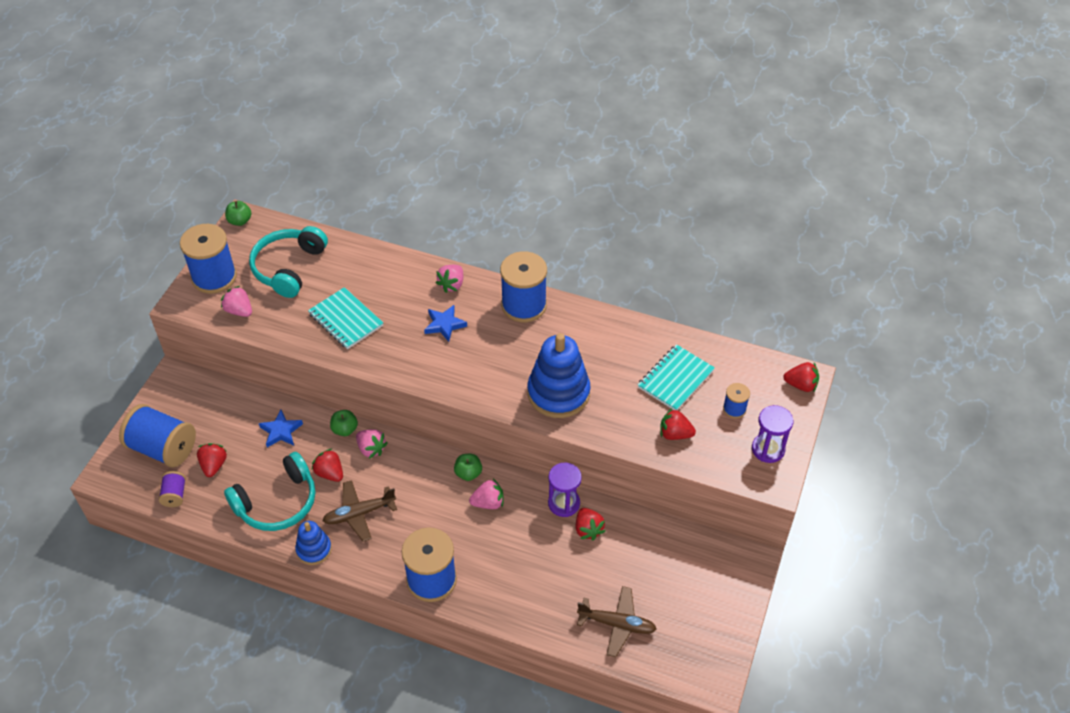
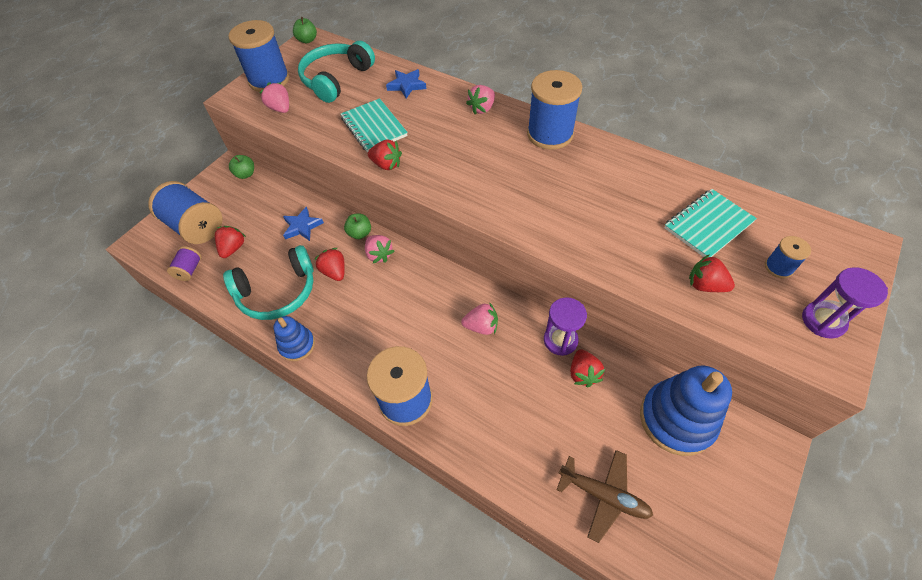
camera: 15 degrees right, 5 degrees up
(359, 514) = (351, 316): brown plane -> none
(444, 325) = (467, 142): blue star -> blue star (407, 85)
(468, 473) = (467, 293): green apple -> green apple (245, 174)
(558, 393) = (574, 222): blue stacking toy -> blue stacking toy (676, 419)
(801, 385) = (861, 251): red strawberry -> red strawberry (386, 165)

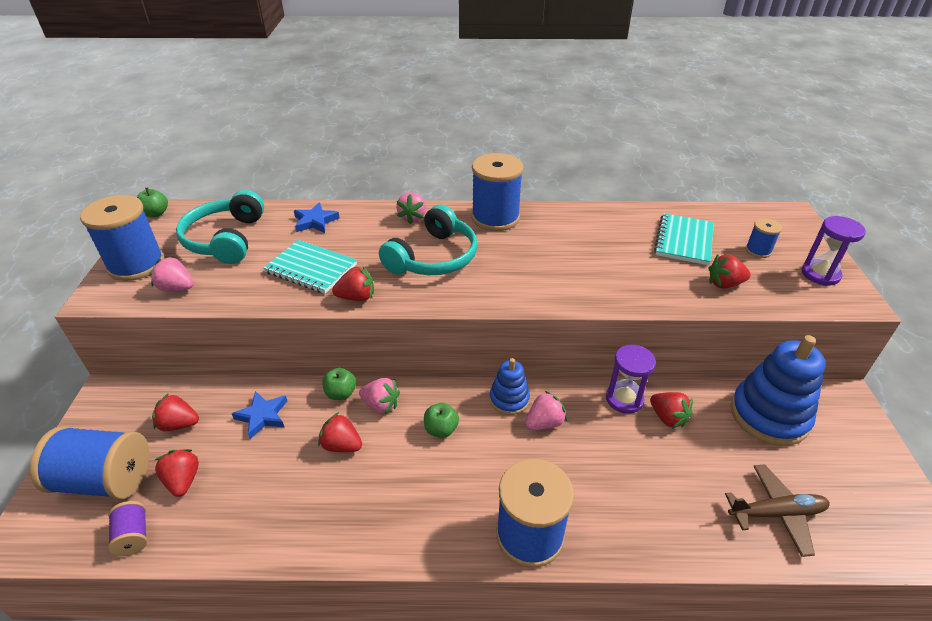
camera: 35 degrees left, 15 degrees down
(245, 174) = (138, 391): green apple -> green apple (441, 429)
(253, 209) = (179, 424): none -> red strawberry
(278, 292) = (285, 501): turquoise headphones -> turquoise headphones (434, 257)
(297, 345) = (357, 547): blue stacking toy -> blue stacking toy (509, 399)

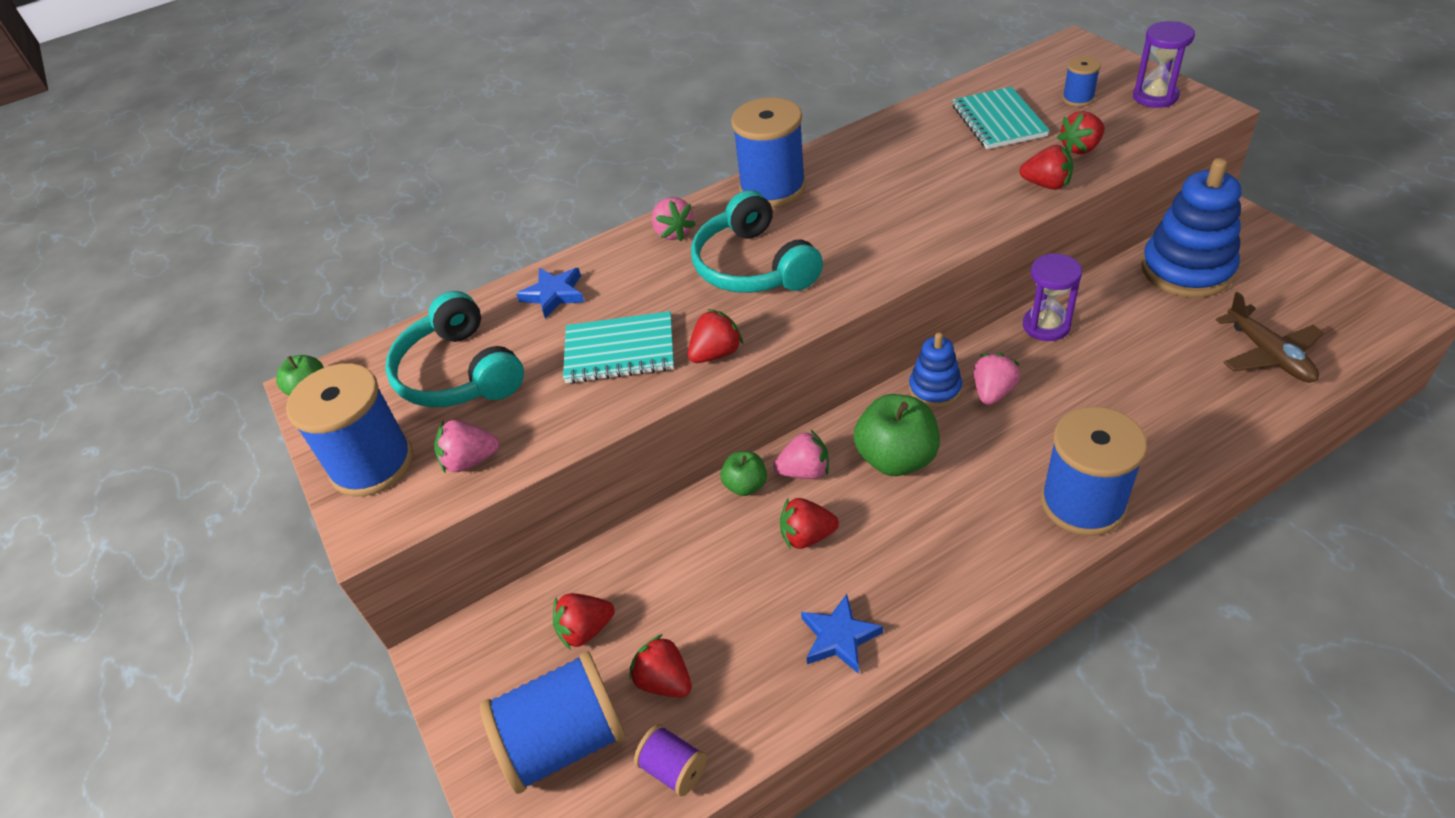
camera: 25 degrees left, 5 degrees up
(262, 416) = (680, 561): blue star -> blue star (839, 637)
(434, 257) = (753, 266): turquoise headphones -> turquoise headphones turned 150 degrees clockwise
(441, 429) = (896, 458): green apple -> green apple, size x1.81
(668, 418) = (1102, 321): red strawberry -> red strawberry (1046, 184)
(776, 513) = (1268, 355): brown plane -> brown plane turned 105 degrees clockwise

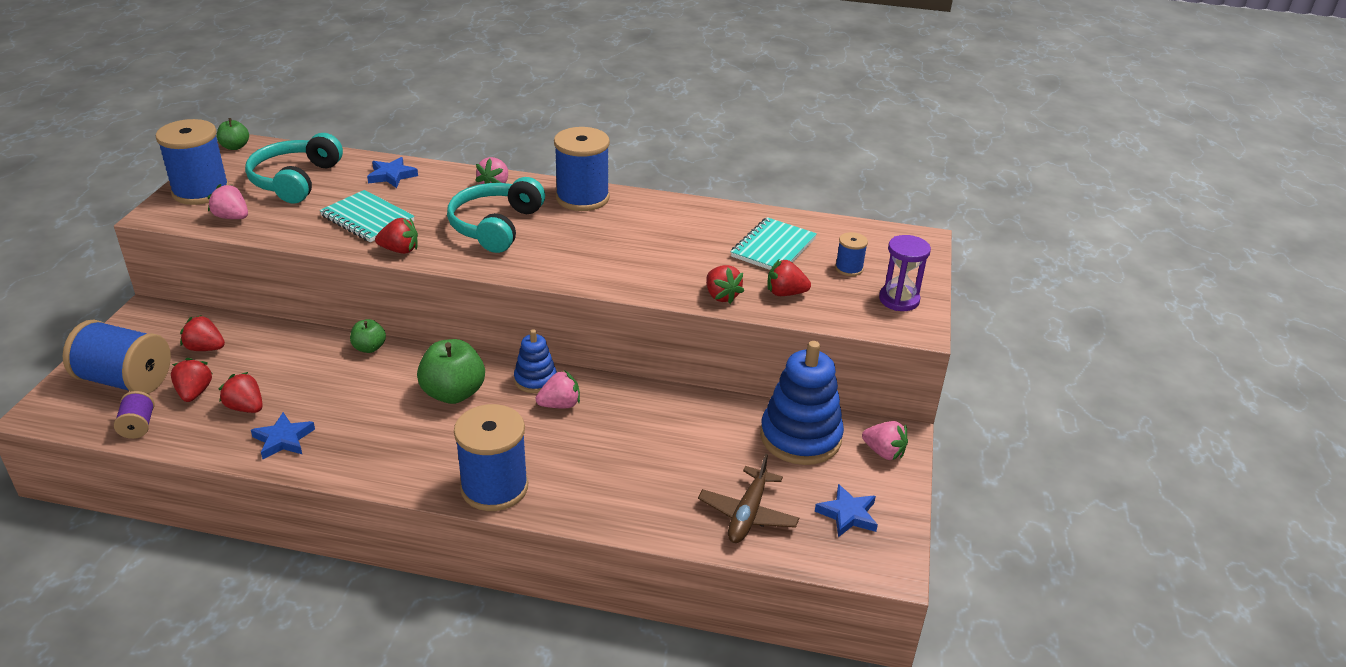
camera: 35 degrees right, 10 degrees down
(804, 471) = (404, 364): pink strawberry -> pink strawberry (883, 452)
(807, 536) = (351, 390): red strawberry -> red strawberry (245, 407)
(1046, 326) = (655, 399): purple hourglass -> none
(1316, 298) = (848, 514): none -> blue star

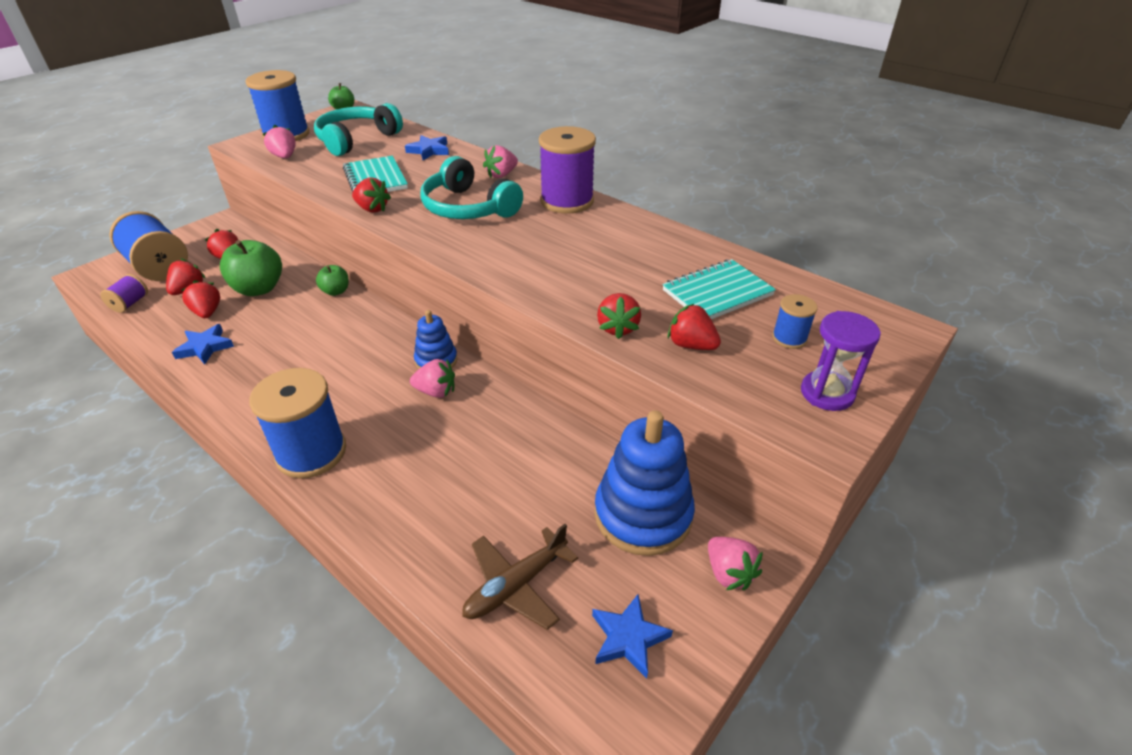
camera: 30 degrees right, 5 degrees up
(453, 393) = (360, 351): green apple -> green apple (259, 289)
(495, 226) = (468, 208): turquoise headphones -> turquoise headphones turned 90 degrees counterclockwise
(582, 198) = (567, 201): blue spool -> purple spool

